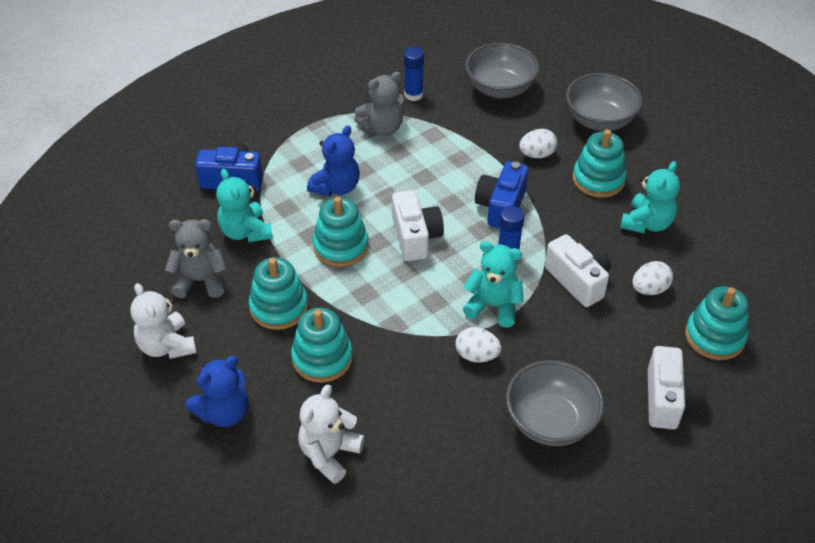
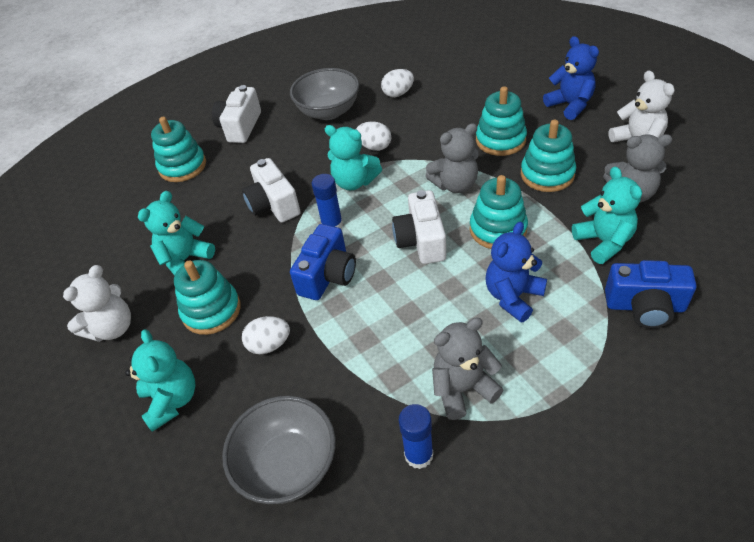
camera: 170 degrees left, 0 degrees up
(224, 412) = (570, 105): blue teddy bear -> blue teddy bear turned 90 degrees clockwise
(329, 454) = (485, 88): white teddy bear -> white teddy bear (112, 328)
(380, 298) = (455, 184): none -> grey teddy bear
(599, 120) = (172, 400): grey bowl -> turquoise teddy bear
(649, 289) = (215, 199): white egg -> white egg (398, 93)

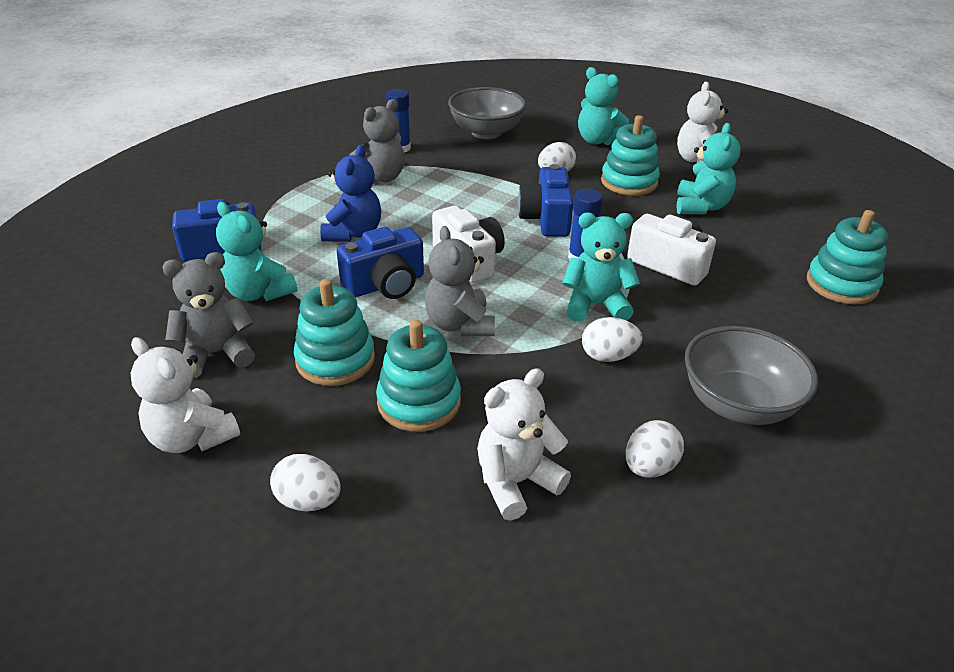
camera: 150 degrees right, 10 degrees down
(240, 127) = (845, 351): white camera -> none
(455, 184) = (459, 324): grey teddy bear -> grey teddy bear turned 60 degrees counterclockwise
(465, 97) = (516, 482): none -> white teddy bear
(498, 229) = (385, 284): turquoise stacking toy -> blue camera
(570, 105) = (308, 501): blue teddy bear -> white egg

